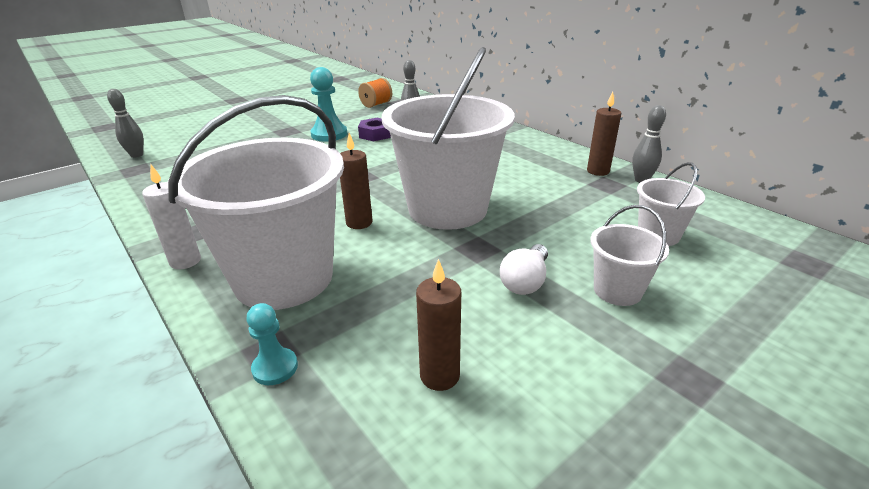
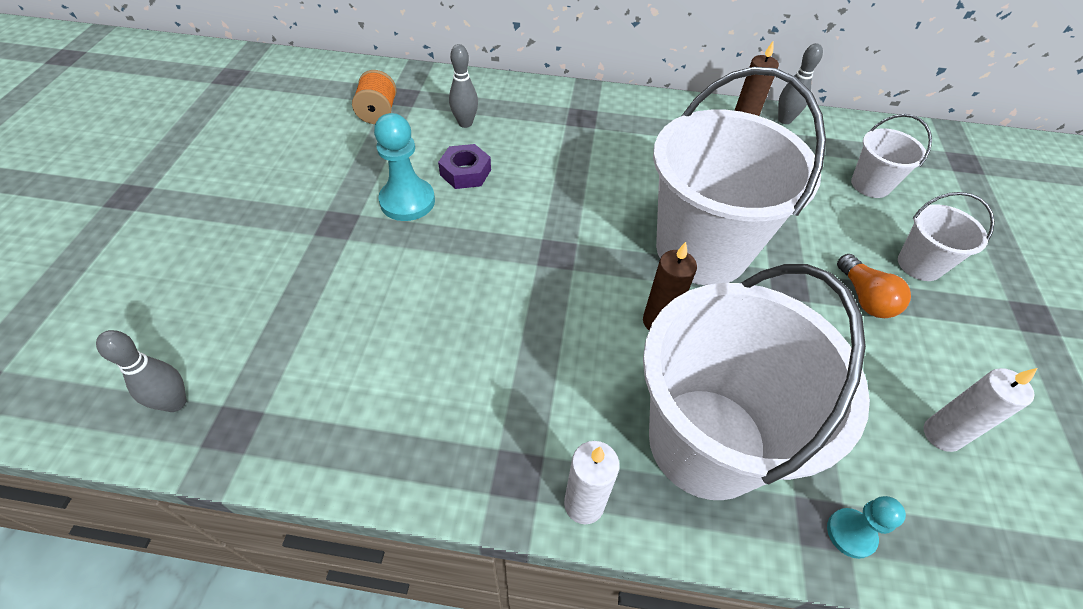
camera: 45 degrees left, 20 degrees up
(439, 376) = (941, 435): brown candle -> white candle
(525, 281) = (864, 298): white light bulb -> orange light bulb

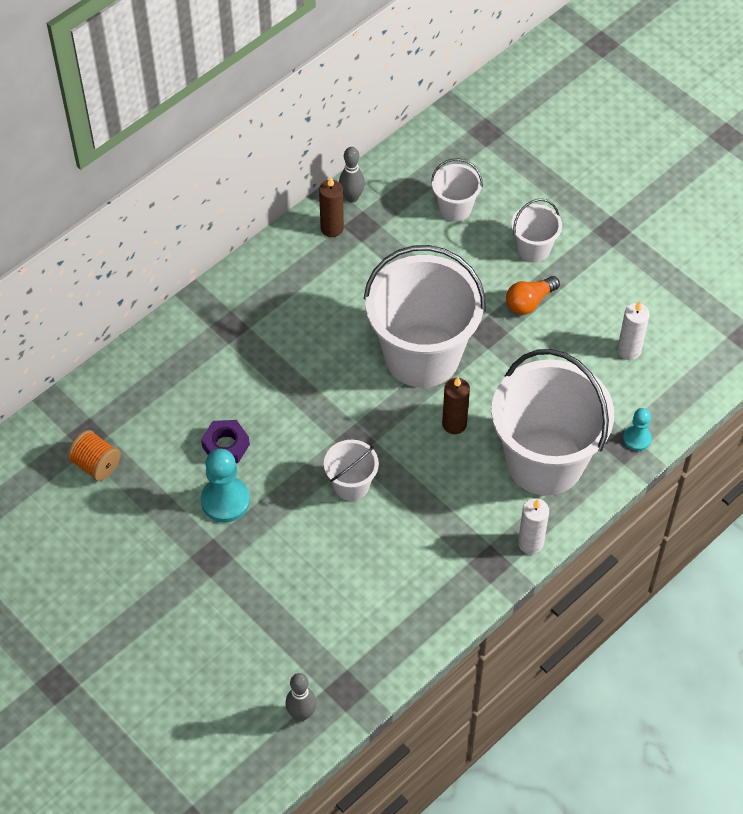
camera: 50 degrees left, 5 degrees up
(465, 123) = (165, 411): grey bowling pin -> none
(505, 279) = (351, 485): none -> white bucket
(864, 298) = (529, 302): orange light bulb -> orange light bulb turned 120 degrees clockwise

